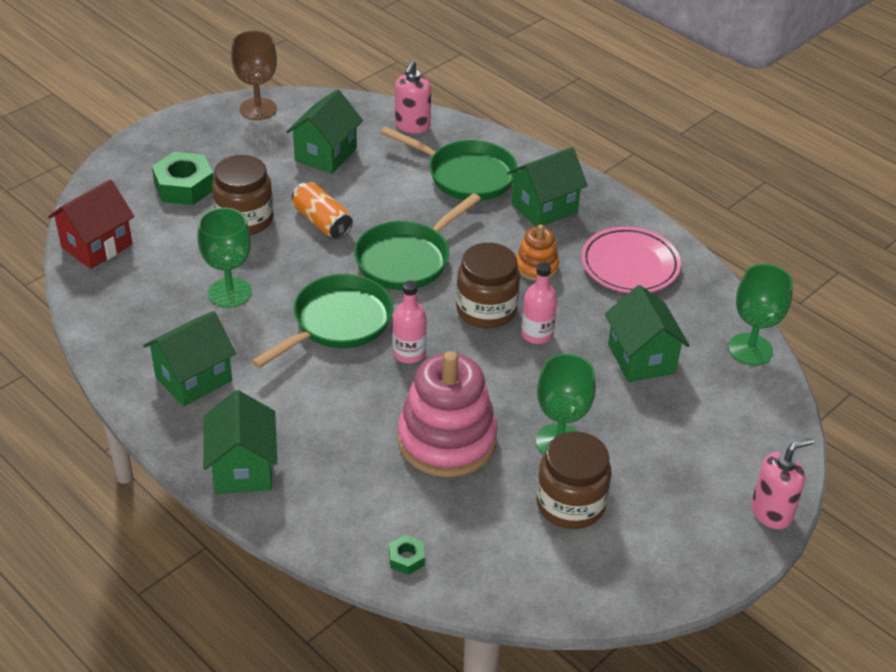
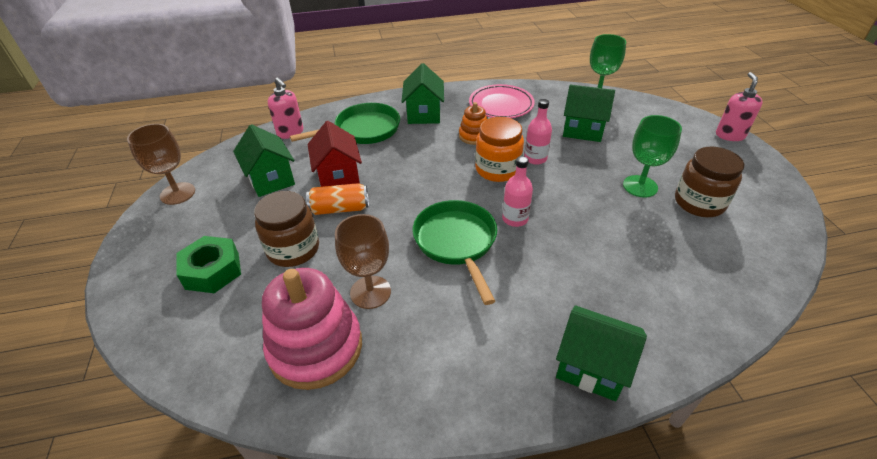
camera: 55 degrees left, 0 degrees up
(97, 246) = (218, 366): red house -> red house (338, 177)
(193, 379) = (458, 360): green house -> none
(230, 293) = (370, 292): green goblet -> brown goblet
(406, 559) = (731, 302): green nut -> none
(407, 259) = (419, 184): green pan -> none
(447, 440) = (614, 234): pink stacking toy -> pink stacking toy (315, 347)
(486, 310) = (497, 169): brown jar -> orange jar

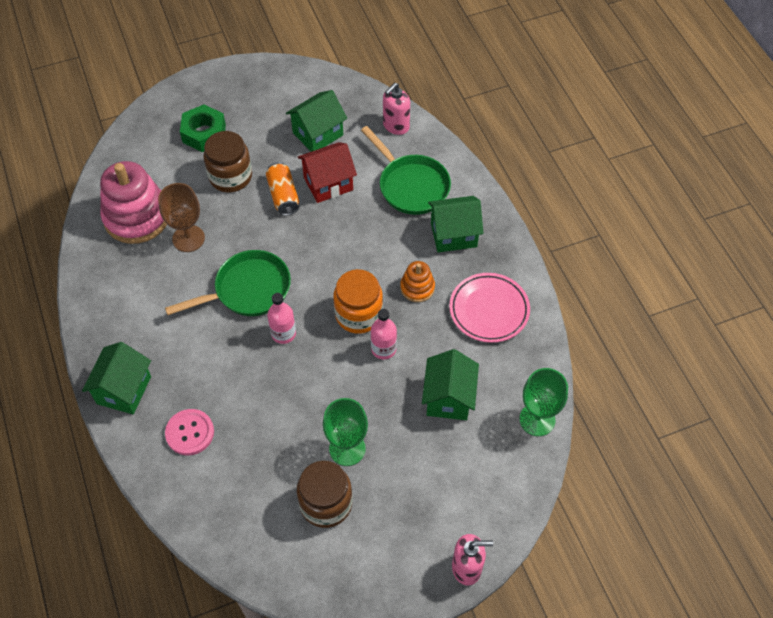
camera: 80 degrees right, 15 degrees up
(177, 193) = (291, 76): brown goblet -> none
(643, 300) = (190, 433): none -> pink button

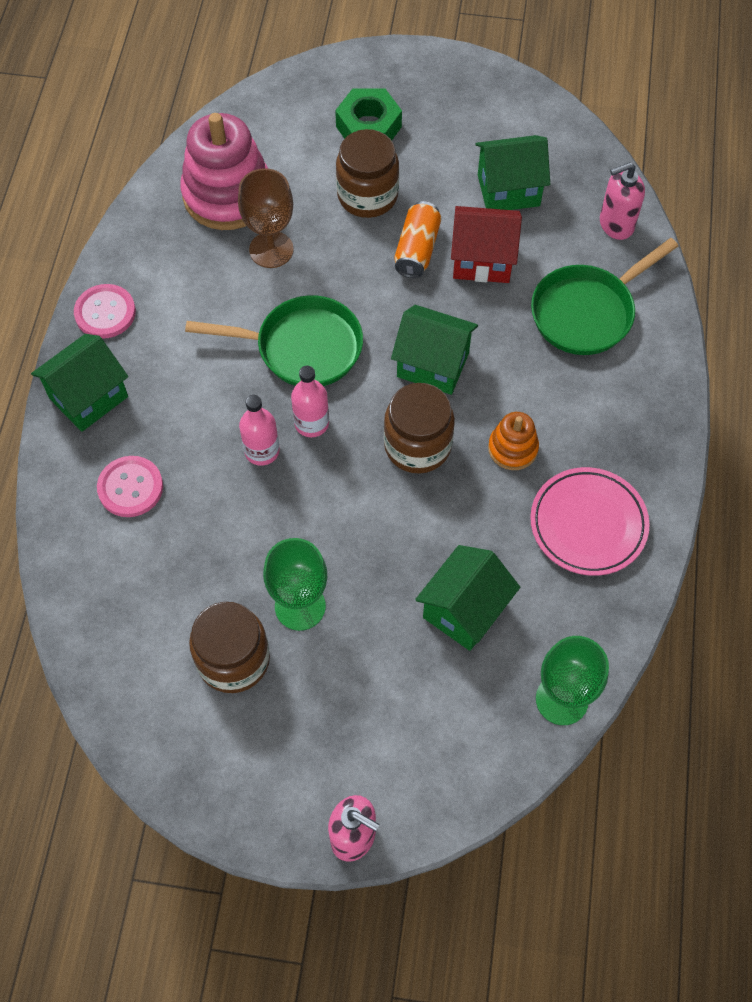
camera: 30 degrees right, 5 degrees up
(100, 330) = (105, 313): none -> pink button
(358, 314) = (417, 445): orange jar -> brown jar
(383, 349) = (421, 505): pink bottle -> pink bottle (262, 451)
(411, 185) = (587, 312): green pan -> green pan turned 60 degrees clockwise
(453, 235) = (603, 403): green house -> green house (433, 365)

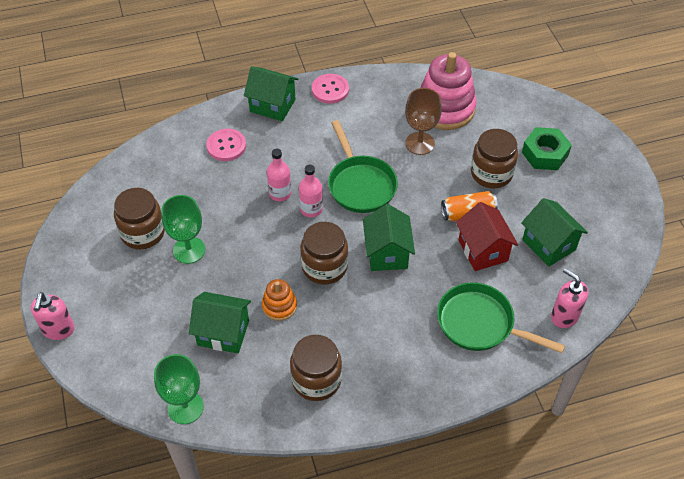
camera: 65 degrees right, 10 degrees down
(512, 448) = (350, 318): orange stacking toy -> orange stacking toy (279, 306)
(588, 524) = (316, 380): pink plate -> brown jar

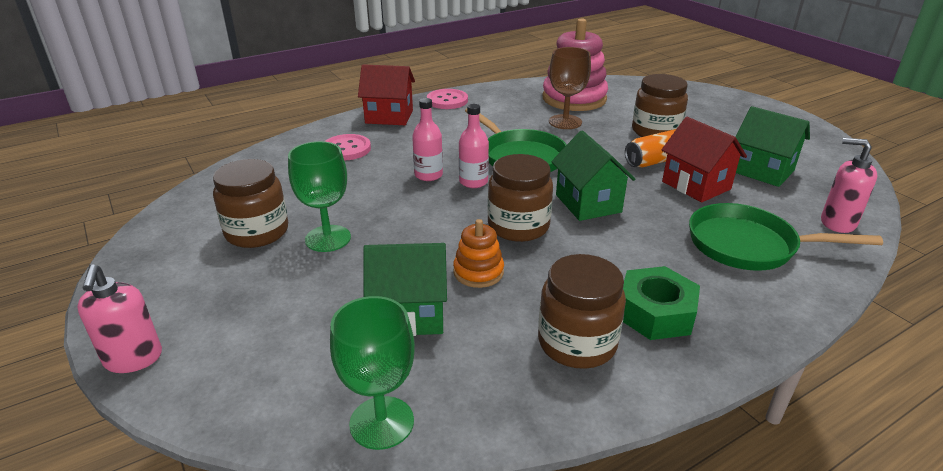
camera: 15 degrees left, 20 degrees down
(272, 105) = (389, 117): green house -> red house
(545, 154) = (697, 113): green nut -> green nut (655, 313)

